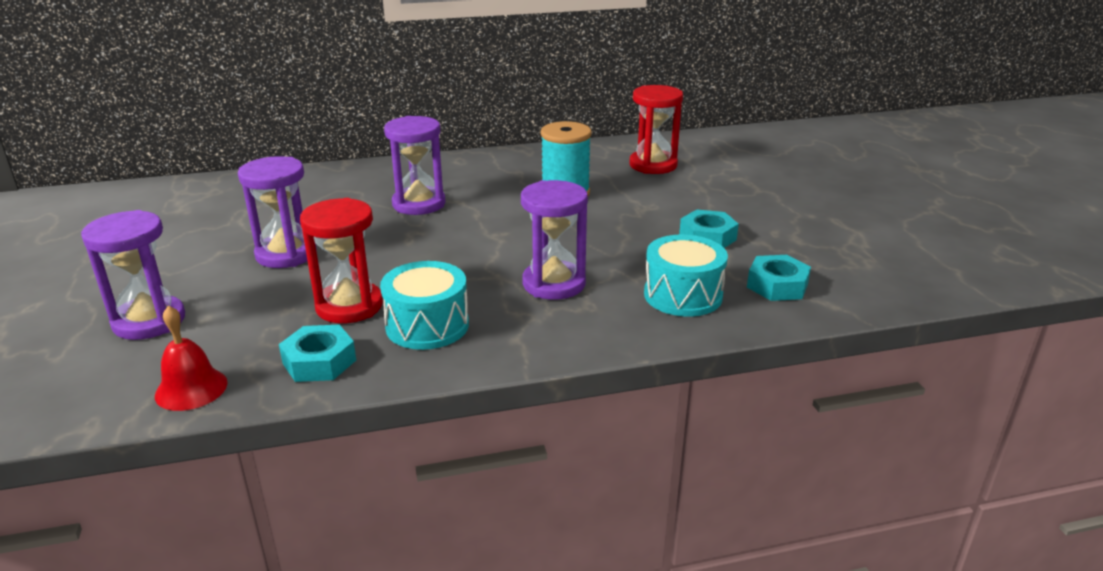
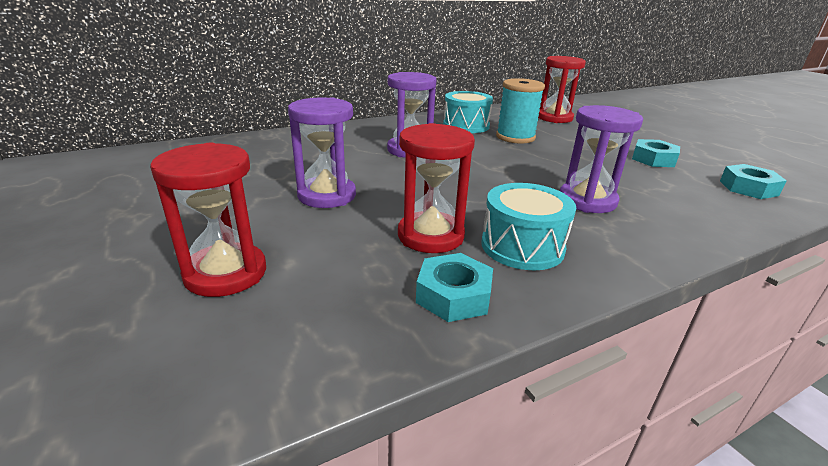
camera: 15 degrees left, 0 degrees up
(149, 321) = (226, 273): purple hourglass -> red hourglass
(191, 389) = (333, 349): red bell -> none
(683, 295) = (695, 201): turquoise drum -> turquoise drum (466, 125)

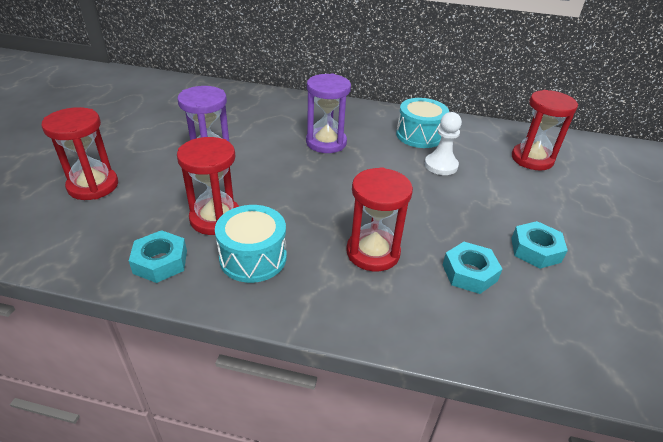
camera: 40 degrees right, 10 degrees up
(515, 137) = (441, 165): turquoise spool -> white pawn
(587, 200) = (373, 252): purple hourglass -> red hourglass
(748, 188) = (571, 330): turquoise nut -> turquoise nut (469, 273)

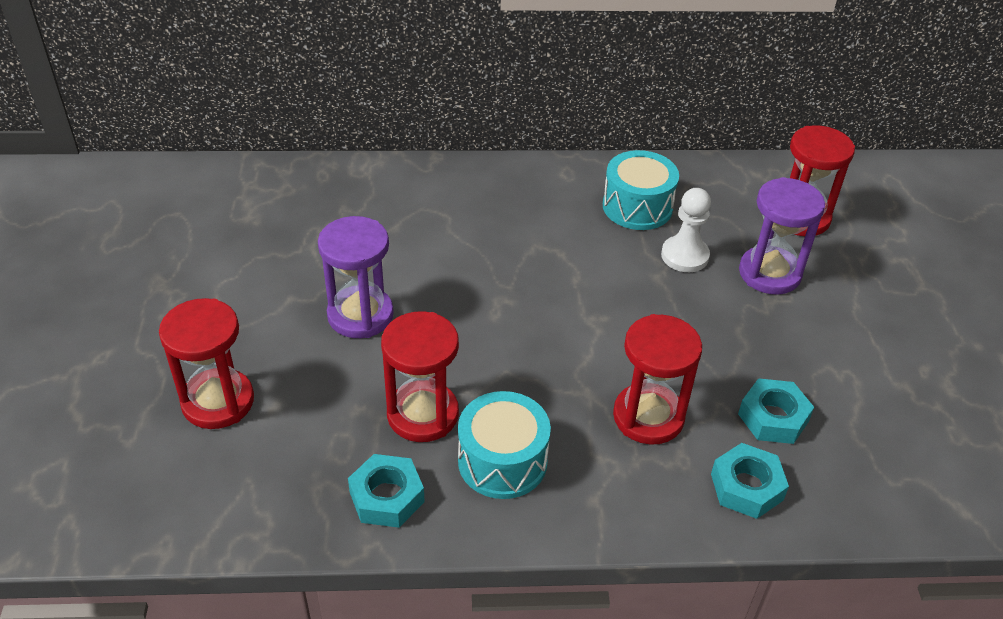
camera: 15 degrees left, 5 degrees up
(326, 142) = (512, 249): purple hourglass -> purple hourglass (769, 273)
(535, 250) = (841, 365): turquoise nut -> turquoise nut (746, 487)

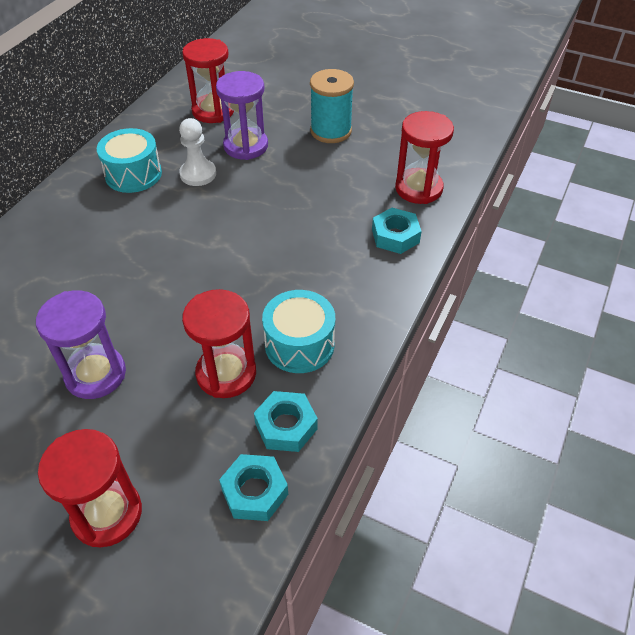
camera: 60 degrees left, 5 degrees up
(648, 417) = (315, 254): red hourglass -> red hourglass (418, 188)
(773, 417) = (354, 200): turquoise nut -> turquoise nut (254, 491)
(878, 340) = (331, 131): none -> turquoise spool

